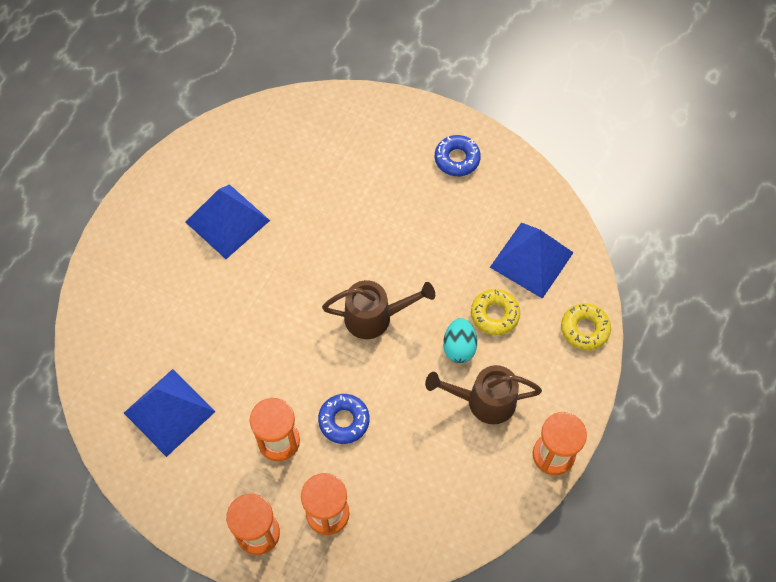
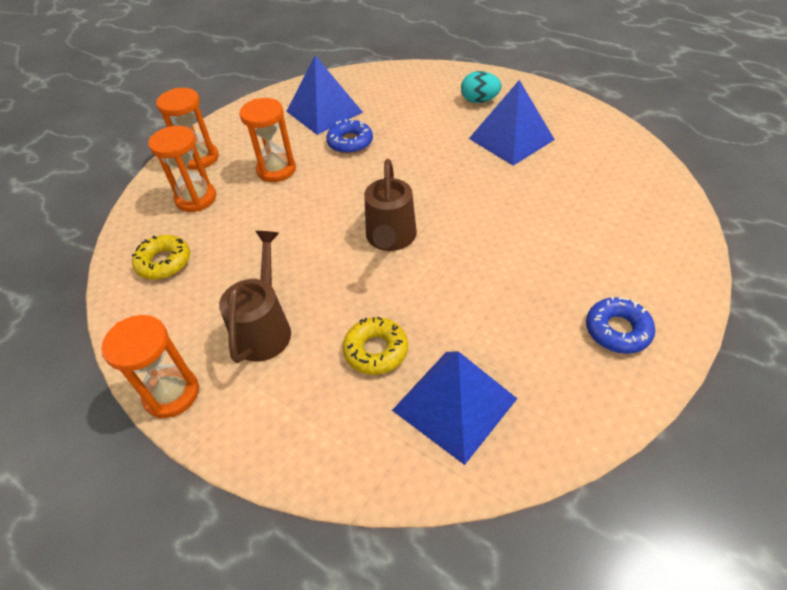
camera: 100 degrees right, 15 degrees down
(344, 420) = (281, 211): blue donut -> blue donut (350, 142)
(459, 347) = (339, 310): turquoise egg -> turquoise egg (479, 100)
(584, 329) = (334, 460): yellow donut -> yellow donut (164, 262)

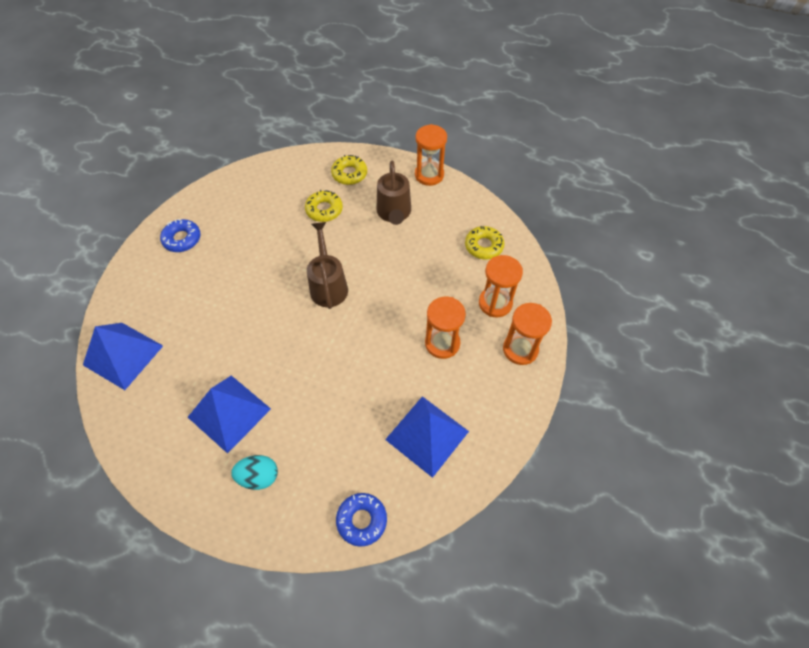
camera: 165 degrees right, 10 degrees up
(313, 420) = (349, 174): none -> yellow donut
(350, 142) = (385, 388): blue donut -> blue donut (362, 520)
(454, 404) = (278, 190): blue pyramid -> blue pyramid (123, 355)

